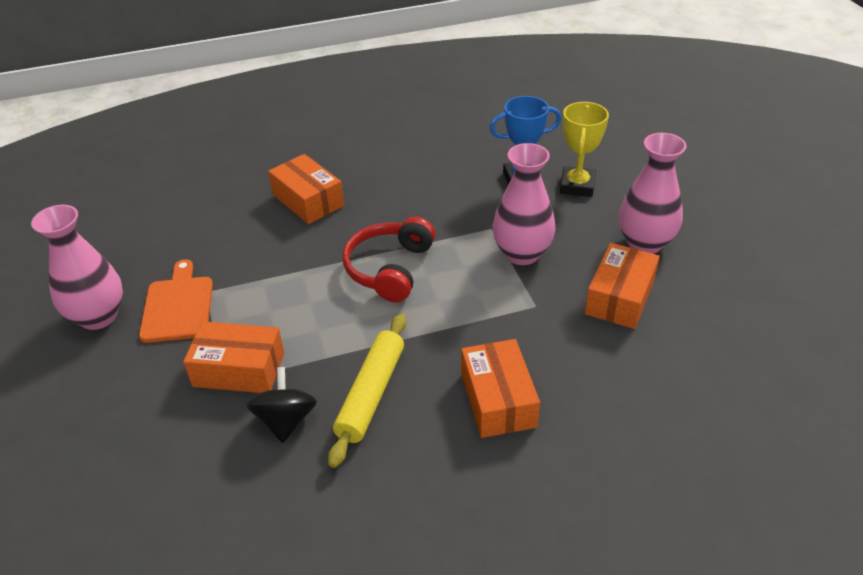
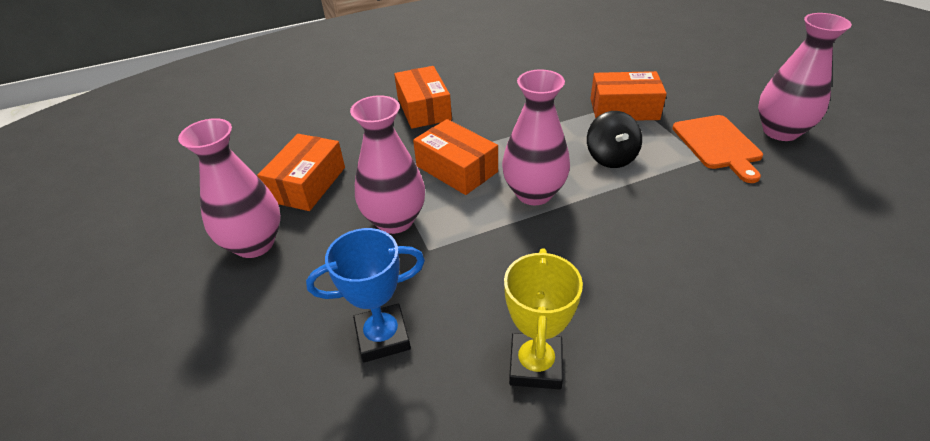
camera: 175 degrees right, 0 degrees up
(286, 420) = (569, 87): black spinning top -> black spinning top (611, 157)
(308, 200) = (676, 273): orange box -> orange box (457, 169)
(371, 394) = (516, 104): yellow rolling pin -> none
(390, 268) = (534, 193): red headphones -> pink vase
(577, 186) = (305, 329): yellow trophy -> yellow trophy (535, 365)

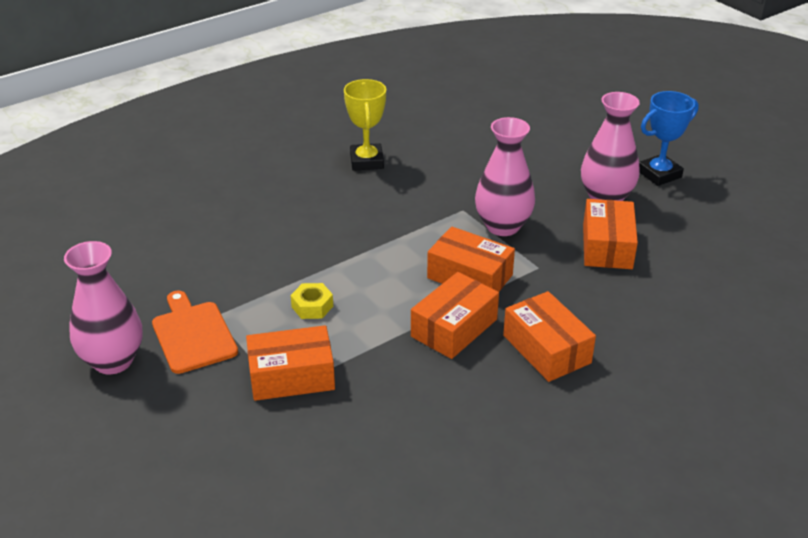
camera: 165 degrees right, 5 degrees down
(382, 337) = (468, 162): blue trophy -> blue trophy (659, 174)
(488, 129) = (454, 328): none -> orange box
(534, 193) = (387, 261): pink vase -> none
(611, 157) = (312, 306): black spinning top -> yellow nut

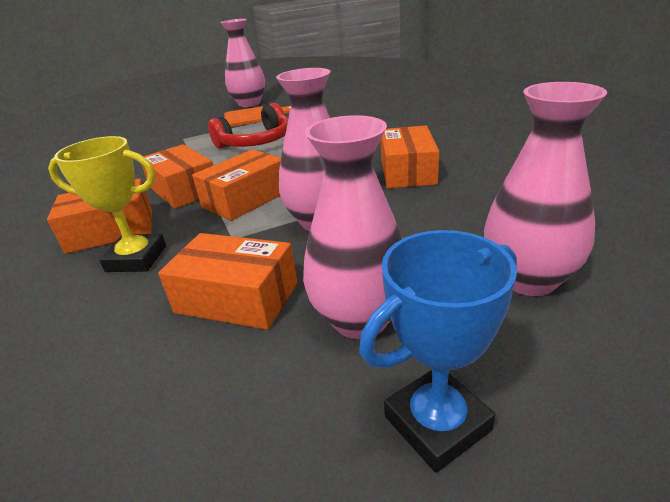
camera: 105 degrees right, 5 degrees down
(291, 376) = (192, 140): orange box -> orange box (407, 171)
(312, 306) = (256, 142): yellow nut -> red headphones
(366, 161) = (468, 154): yellow trophy -> yellow trophy (136, 259)
(550, 147) = (528, 279): none -> pink vase
(659, 174) = (437, 423): blue trophy -> blue trophy turned 75 degrees clockwise

